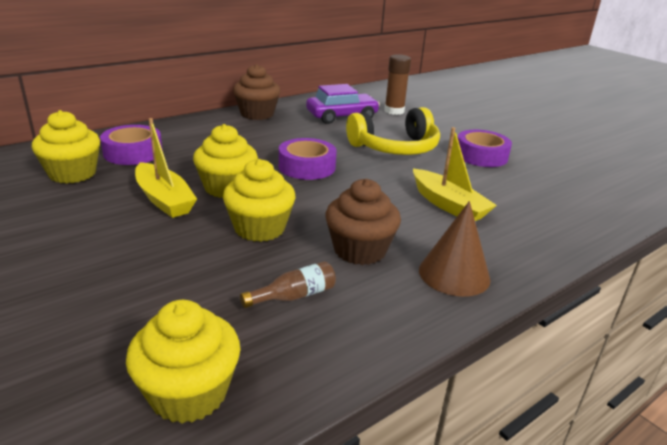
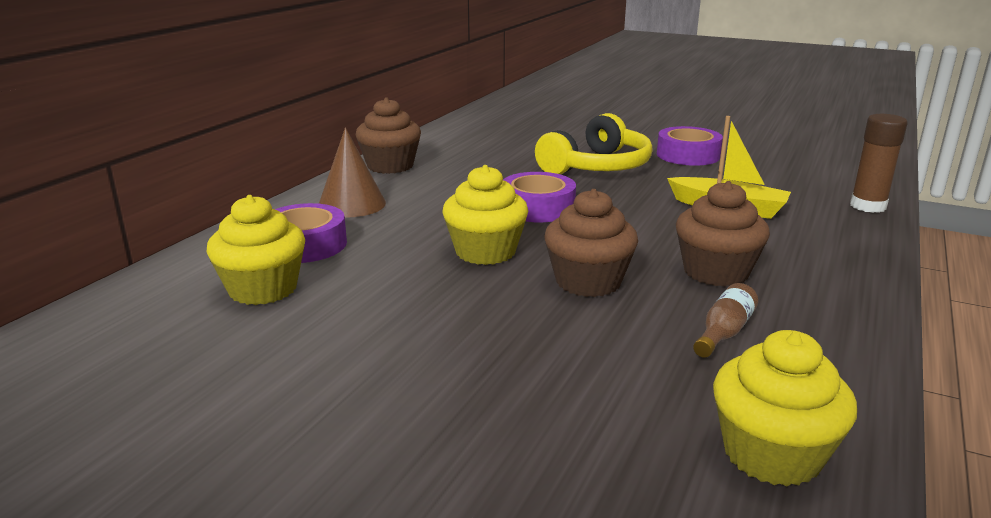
camera: 25 degrees left, 5 degrees down
(164, 199) = (433, 284): yellow boat -> none
(259, 228) = (588, 282): yellow cupcake -> brown cupcake
(341, 116) = (491, 148): purple car -> none
(394, 111) = (538, 130): brown glue stick -> brown glue stick (868, 206)
(454, 274) = (825, 266): brown cone -> brown cone (352, 204)

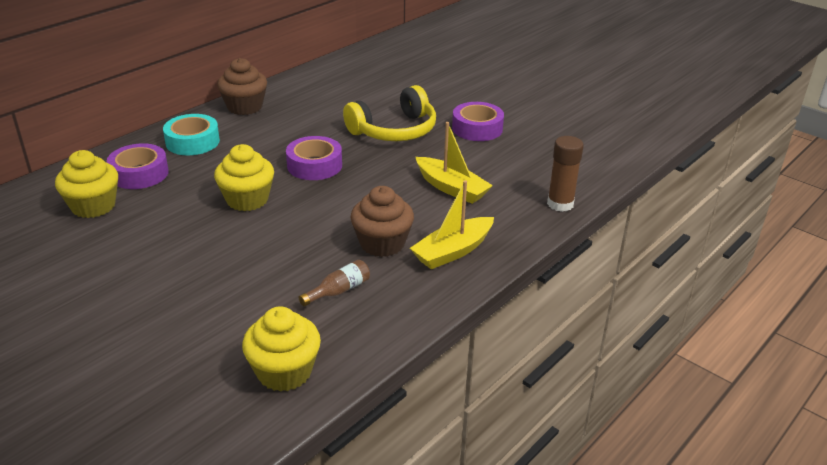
camera: 15 degrees right, 10 degrees up
(352, 204) = (192, 142): brown cone -> turquoise tape
(588, 282) = (291, 236): brown cupcake -> none
(812, 267) = (453, 251): none -> yellow boat

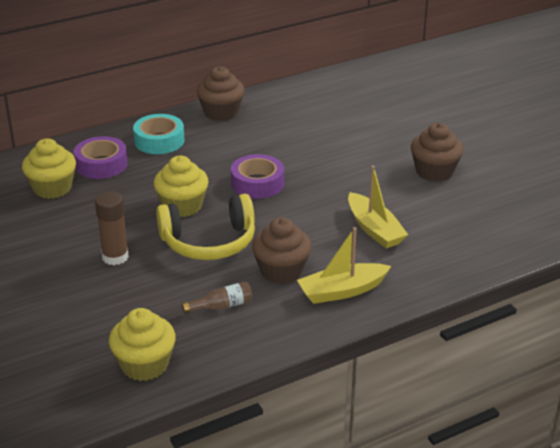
camera: 20 degrees right, 0 degrees up
(394, 130) = (350, 160): yellow headphones -> yellow headphones (209, 242)
(477, 128) = (434, 172): purple tape -> brown cupcake
(560, 204) = (472, 265): brown glue stick -> brown glue stick (115, 257)

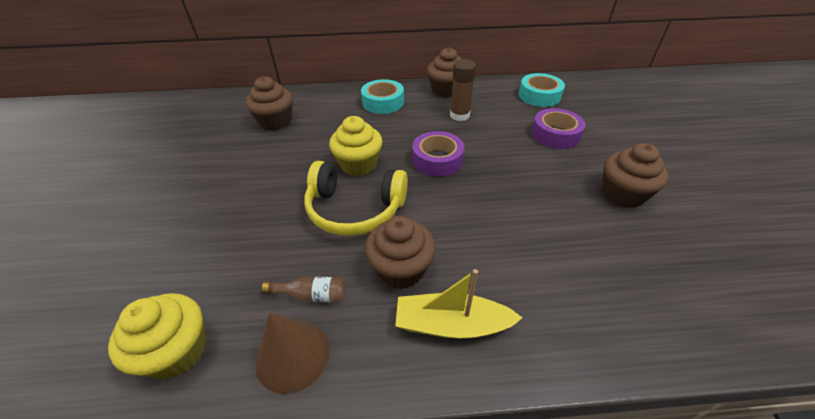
camera: 25 degrees right, 10 degrees up
(52, 188) = (275, 121): yellow cupcake -> brown cupcake
(101, 164) = (326, 111): purple tape -> purple tape (555, 134)
(115, 257) = (265, 199): brown glue stick -> brown glue stick (459, 115)
(237, 340) = (292, 355): none -> brown cone
(324, 97) = (539, 96): none -> turquoise tape
(374, 229) = (528, 247): yellow boat -> none

